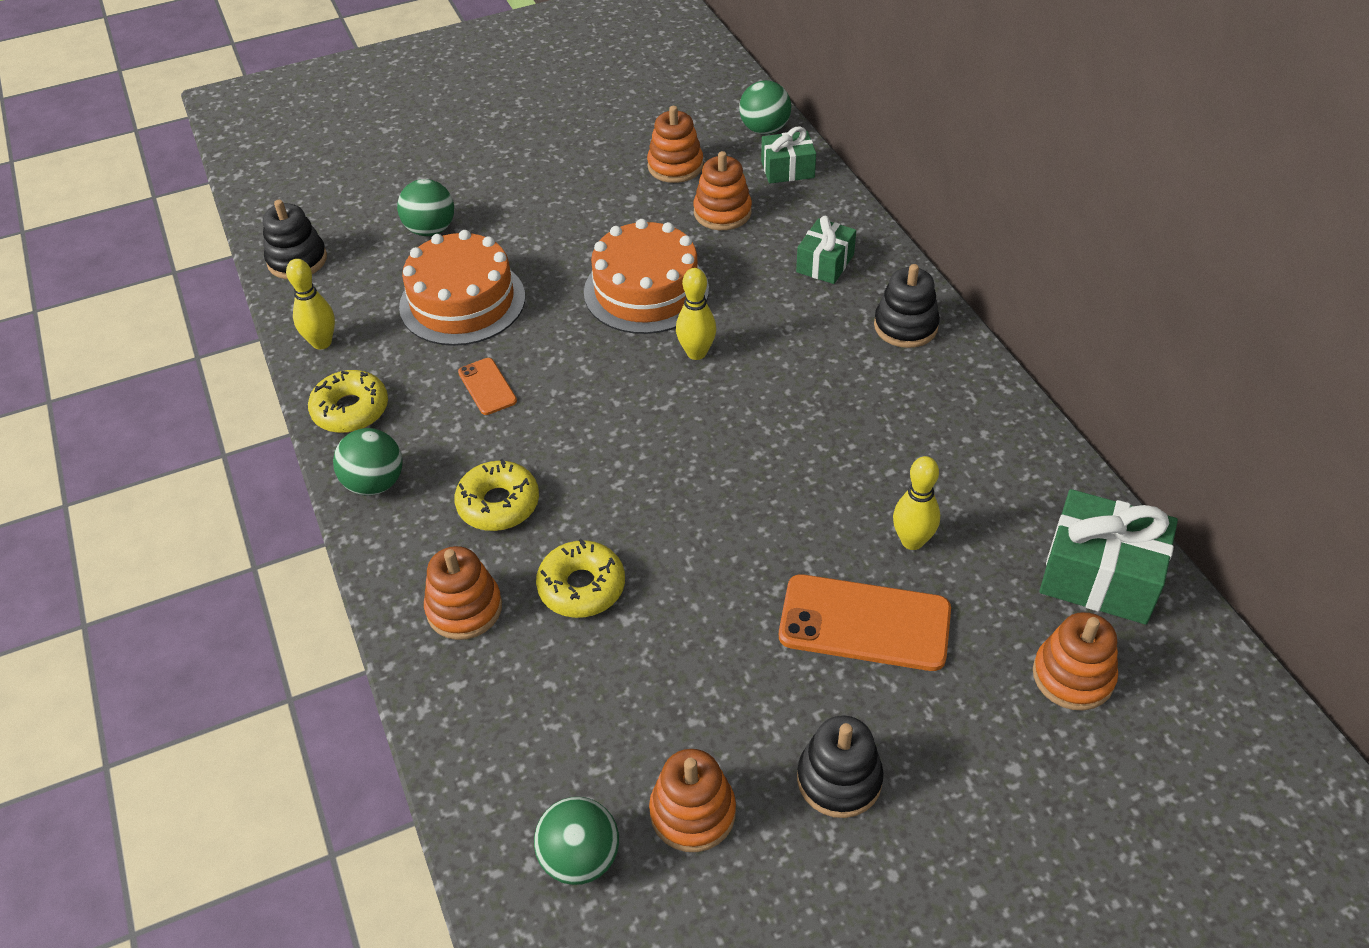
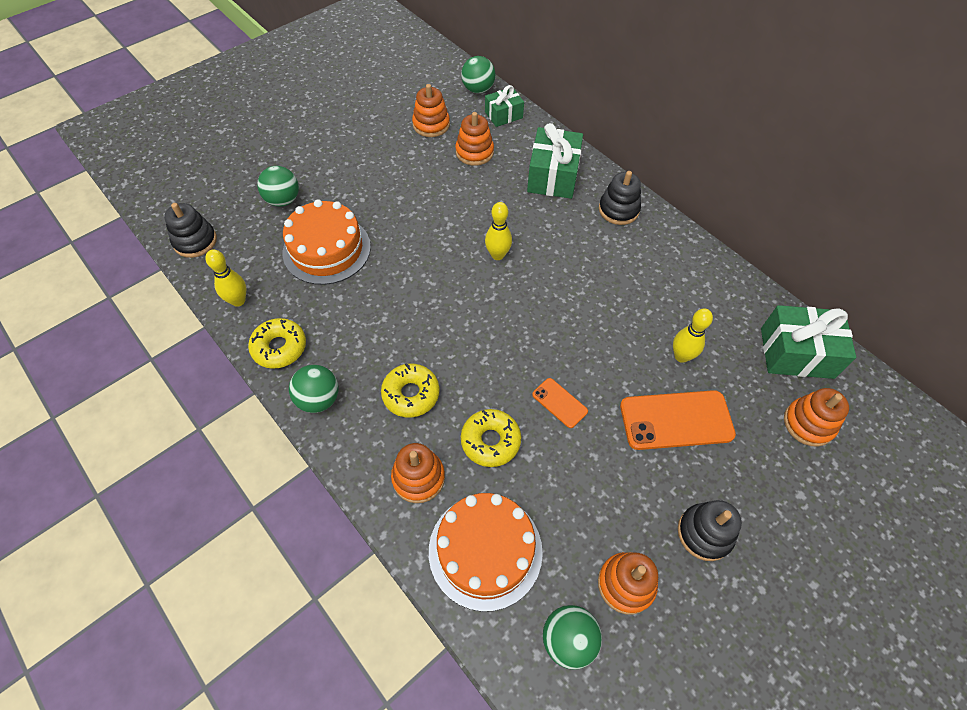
camera: 20 degrees left, 10 degrees up
(487, 386) = (369, 309): orange phone -> orange phone (559, 403)
(646, 290) = (447, 217): orange cake -> orange cake (485, 550)
(825, 263) = (552, 176): green gift -> green gift, size x1.67

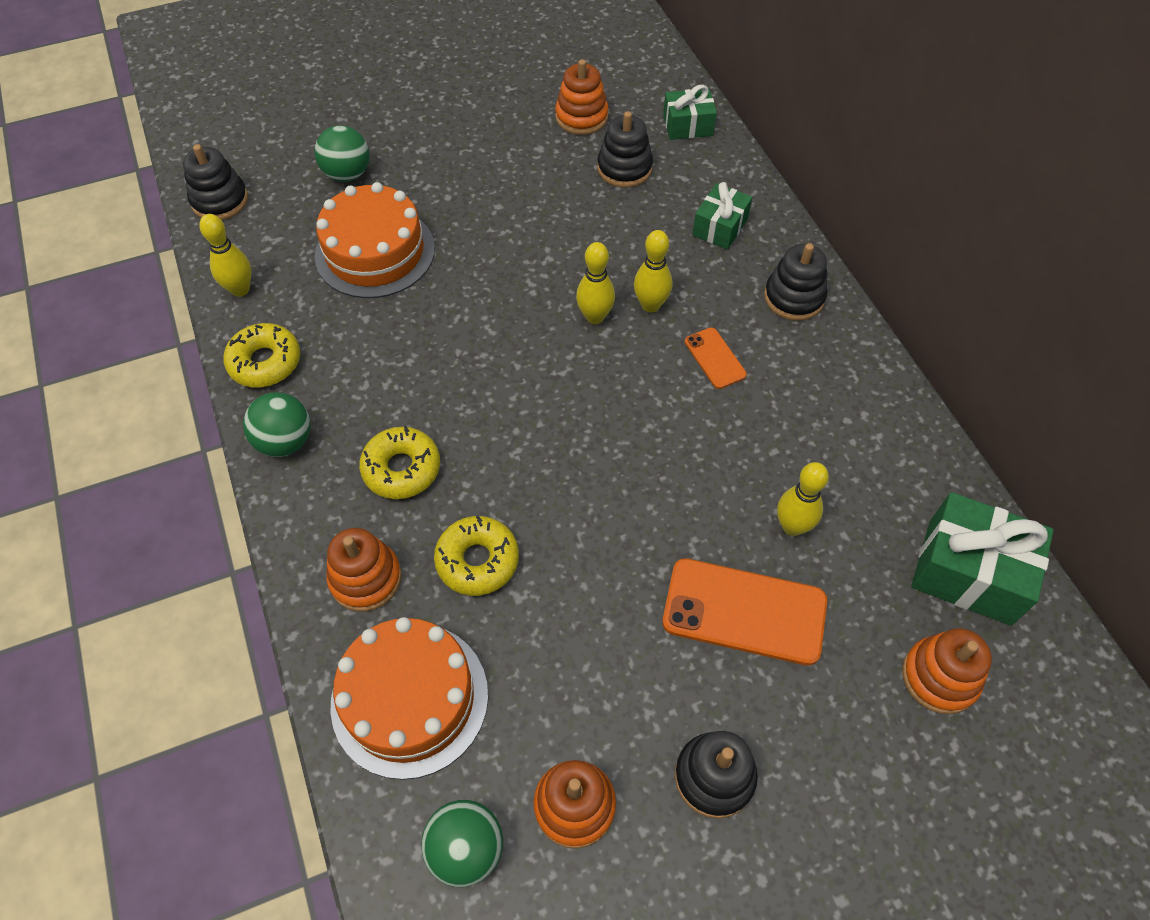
camera: 20 degrees right, 0 degrees up
(474, 152) = (624, 168): orange stacking toy -> black stacking toy
(478, 89) = (667, 82): green ball -> none
(530, 238) = (650, 305): none -> yellow bowling pin
(552, 176) = (720, 227): green gift -> green gift, size x0.60
(559, 403) = (591, 539): orange phone -> orange phone (715, 358)

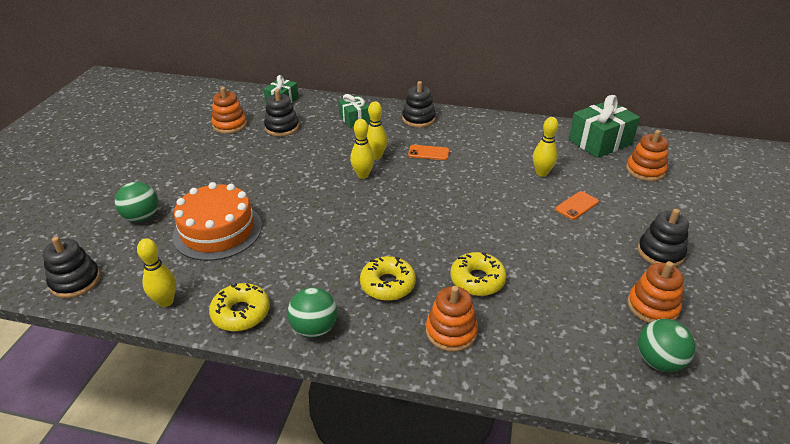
camera: 55 degrees left, 20 degrees down
(409, 698) = (548, 346): orange cake -> none
(744, 611) = (577, 205): orange phone -> orange phone, size x0.52

